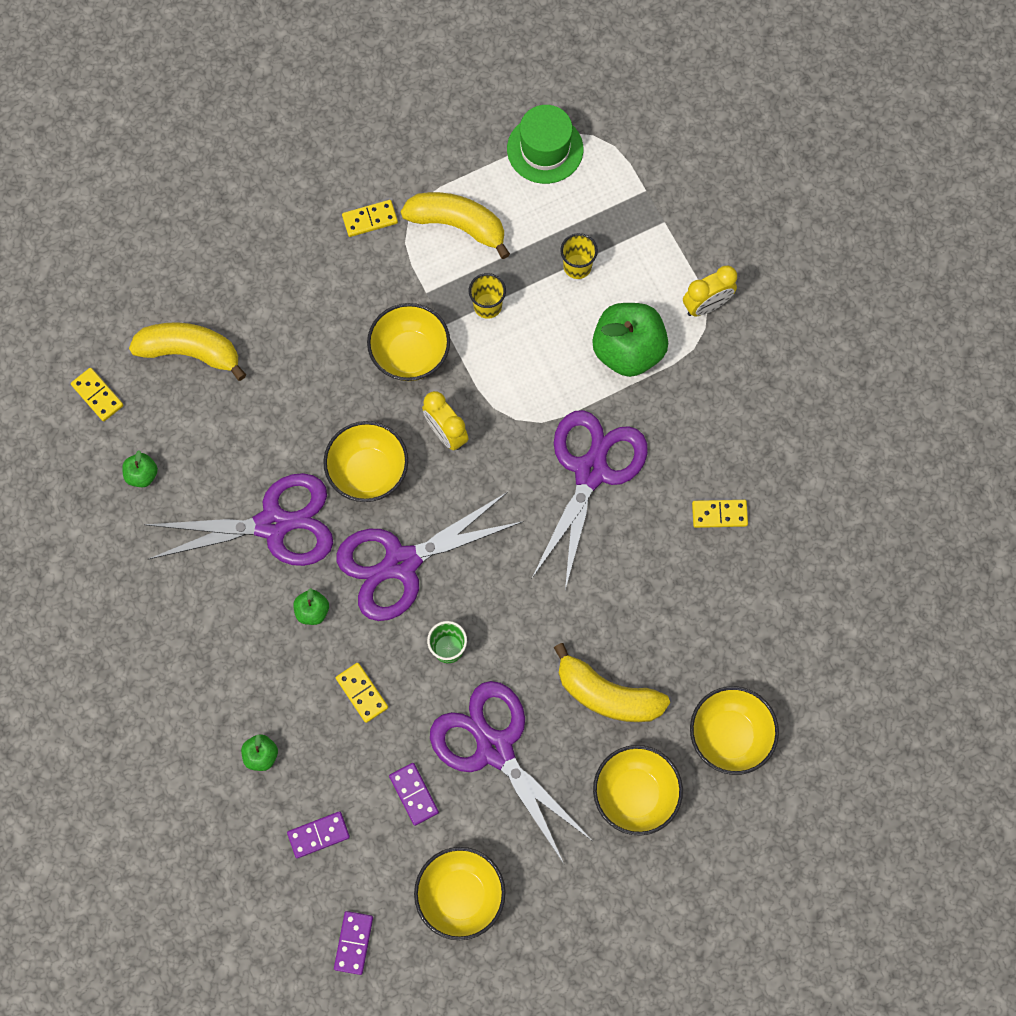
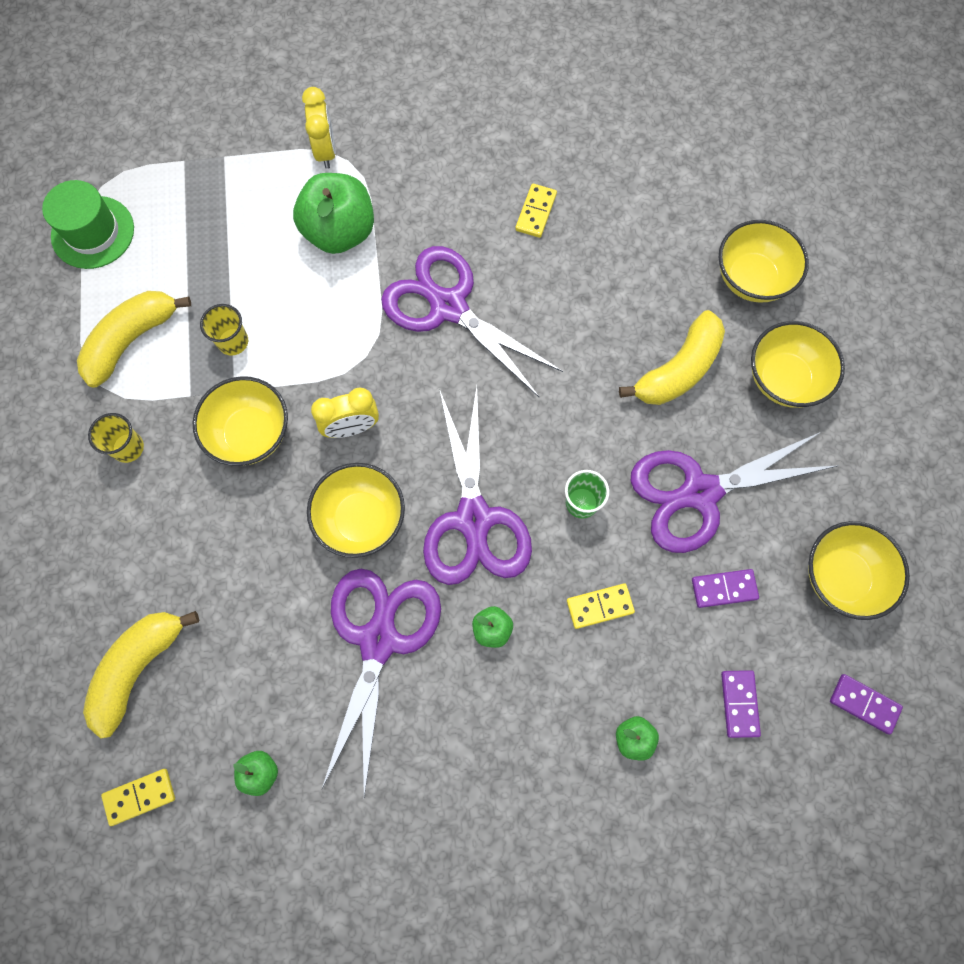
camera: 70 degrees left, 0 degrees up
(370, 219) = (80, 424): yellow domino -> none
(577, 266) = (232, 246): yellow cup -> yellow cup (128, 448)

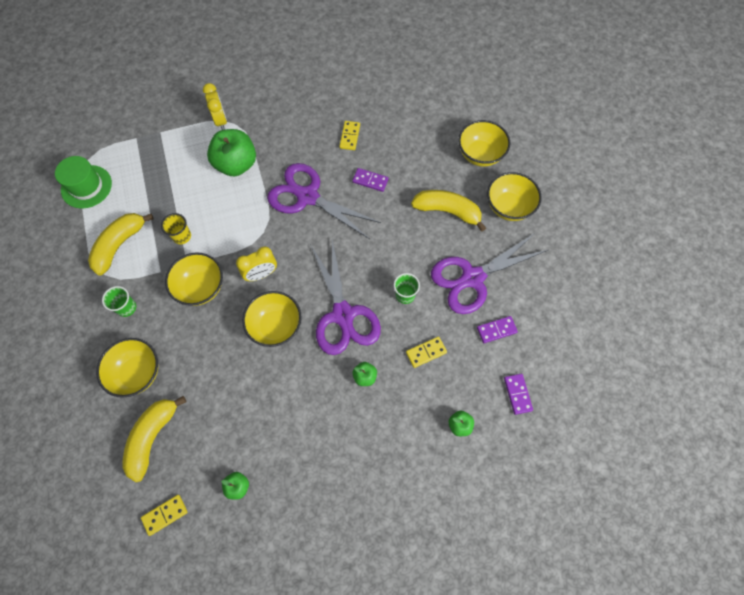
camera: 10 degrees left, 5 degrees down
(128, 448) = (126, 308): yellow cup -> green cup
(378, 640) = (298, 395): purple scissors -> none
(678, 370) = (447, 211): yellow banana -> yellow banana turned 105 degrees counterclockwise
(841, 577) = (562, 312): yellow bowl -> yellow bowl (137, 373)
(864, 704) = (589, 381): purple domino -> purple domino (370, 180)

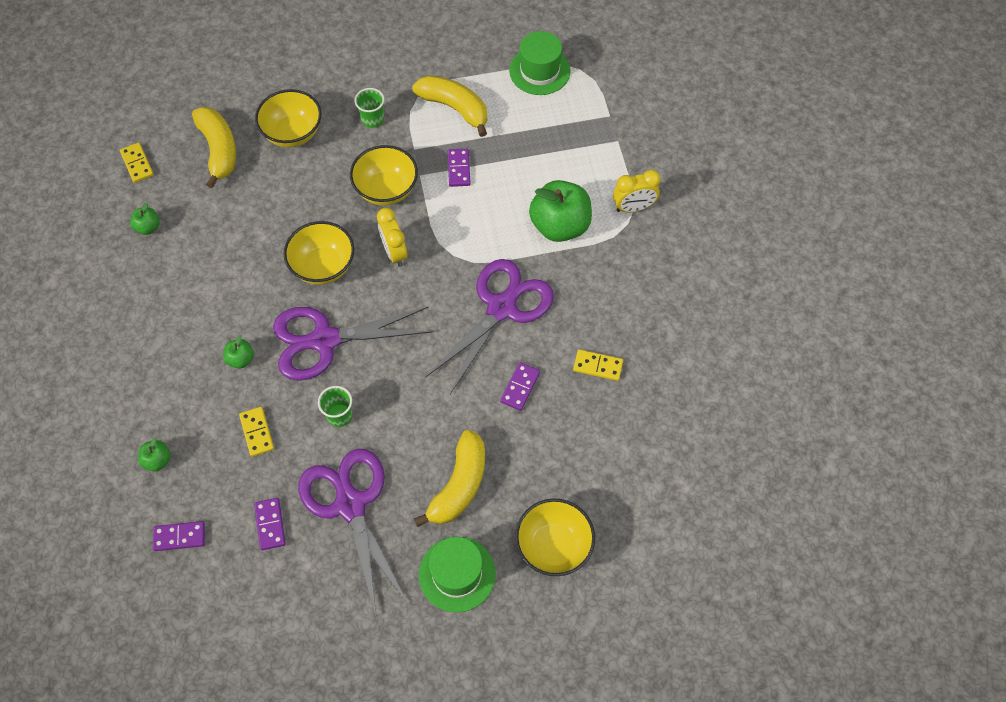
camera: 95 degrees right, 5 degrees down
(152, 437) = (219, 150): yellow banana -> yellow banana turned 45 degrees clockwise
(182, 236) = (458, 169): yellow cup -> purple domino
(508, 207) = (457, 574): yellow bowl -> green hat

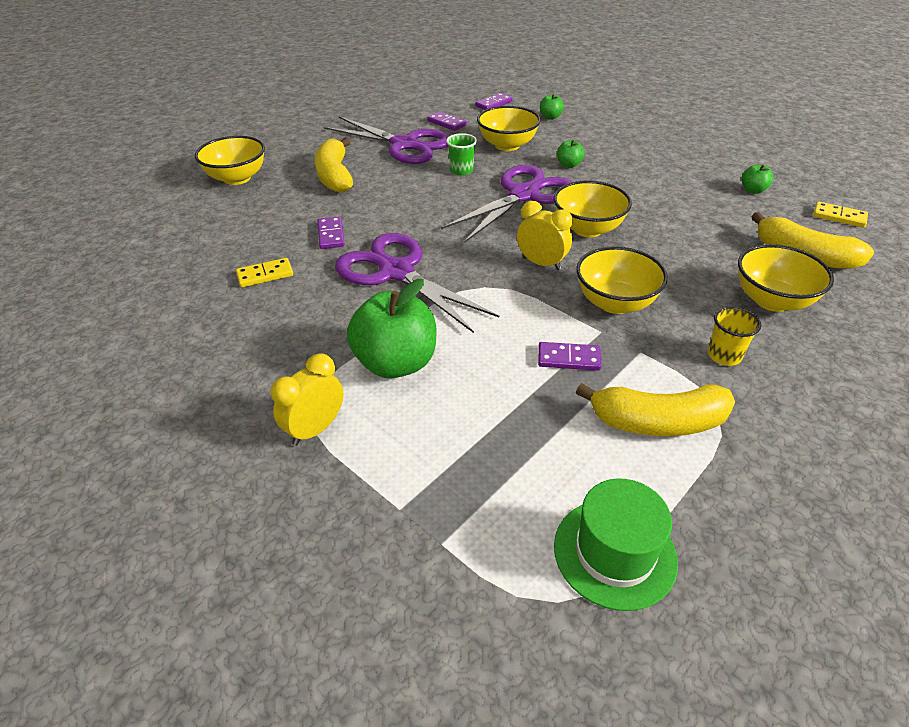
camera: 145 degrees right, 20 degrees down
(257, 432) = (507, 145): yellow domino -> yellow bowl
(372, 119) = (724, 355): green cup -> yellow cup
(457, 574) = (301, 147): green hat -> none
(458, 169) = (568, 358): purple domino -> purple domino turned 45 degrees counterclockwise
(501, 308) = (396, 272): purple scissors -> purple scissors turned 135 degrees clockwise

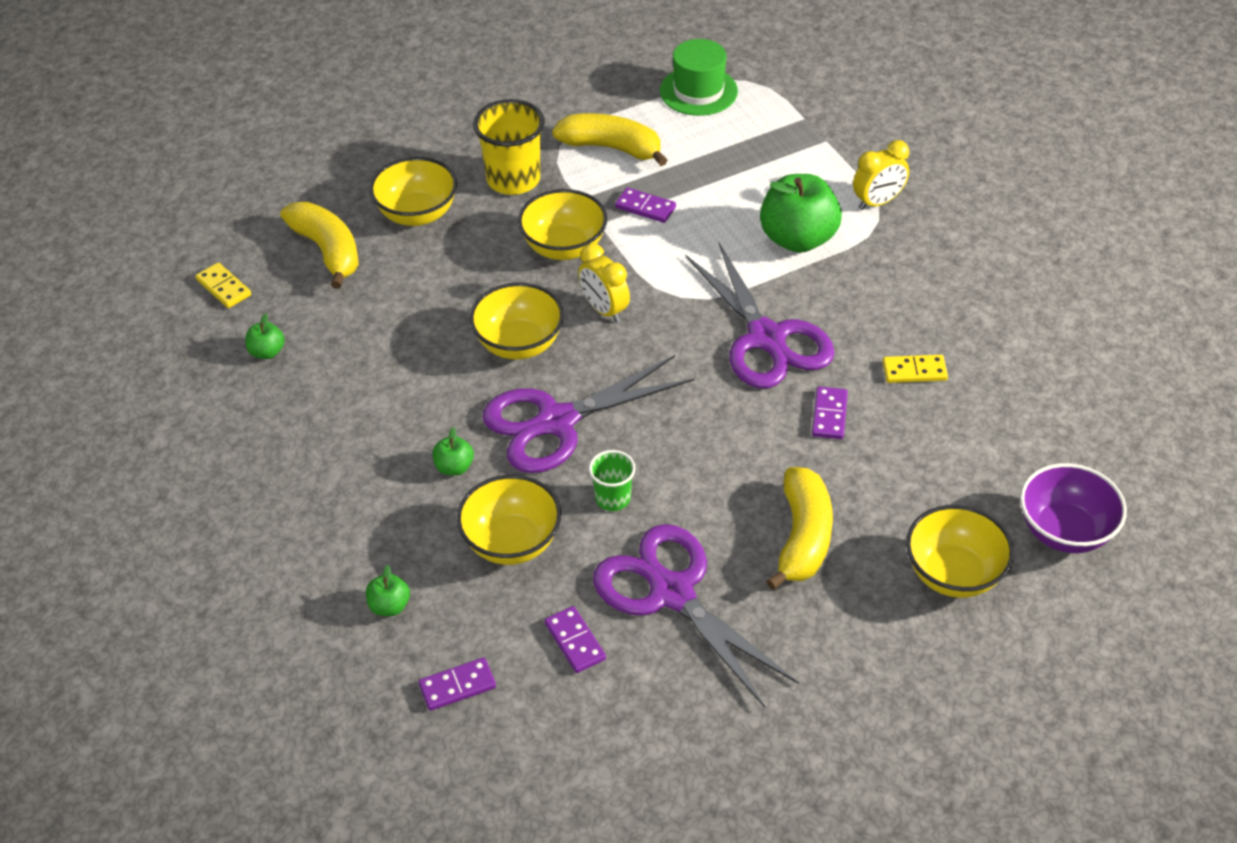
camera: 160 degrees left, 5 degrees up
(158, 208) = (1064, 531): none -> purple bowl
(724, 355) = (513, 179): yellow cup -> yellow cup, size x1.80

